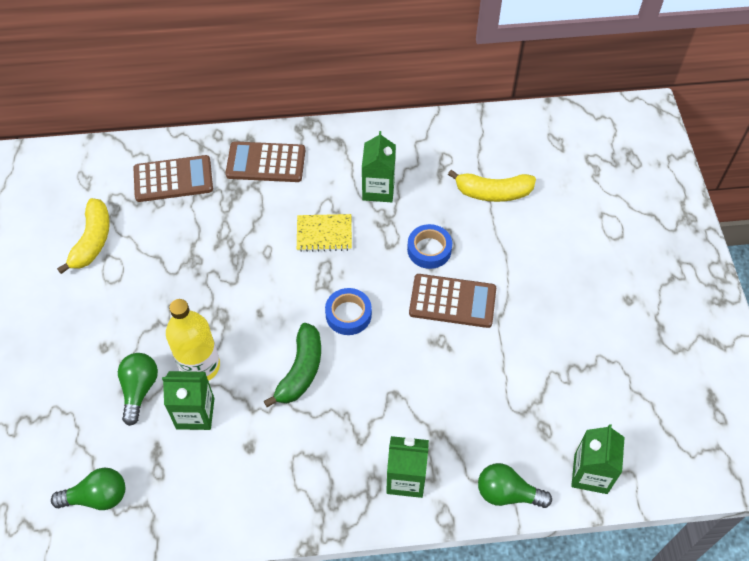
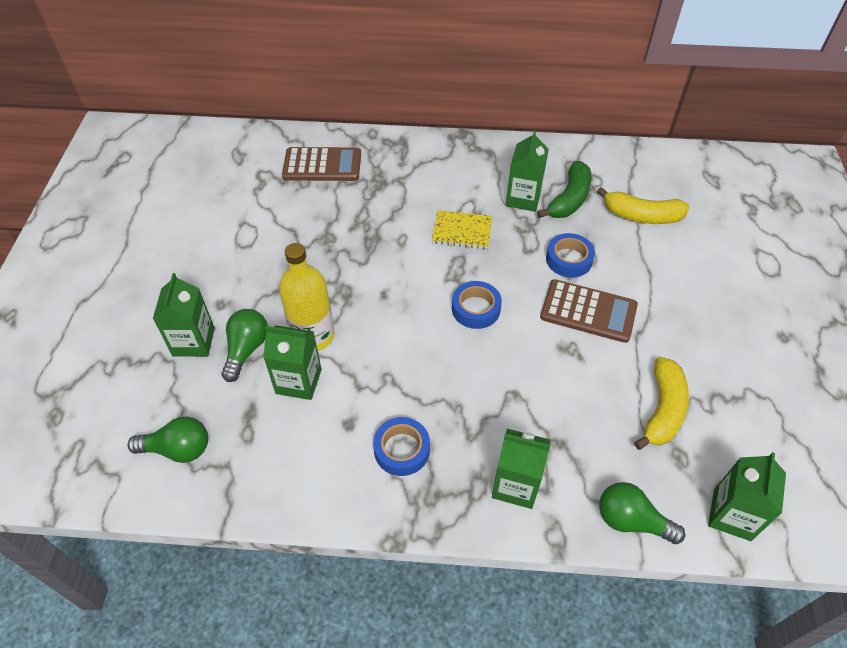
camera: 10 degrees right, 5 degrees down
(87, 390) = (193, 342): none -> green carton
(92, 241) = (233, 208): yellow banana -> yellow banana (662, 410)
(266, 163) = (414, 162): brown calculator -> none
(301, 371) = (417, 356): green banana -> green banana (569, 199)
(301, 463) = (402, 450): none -> blue tape

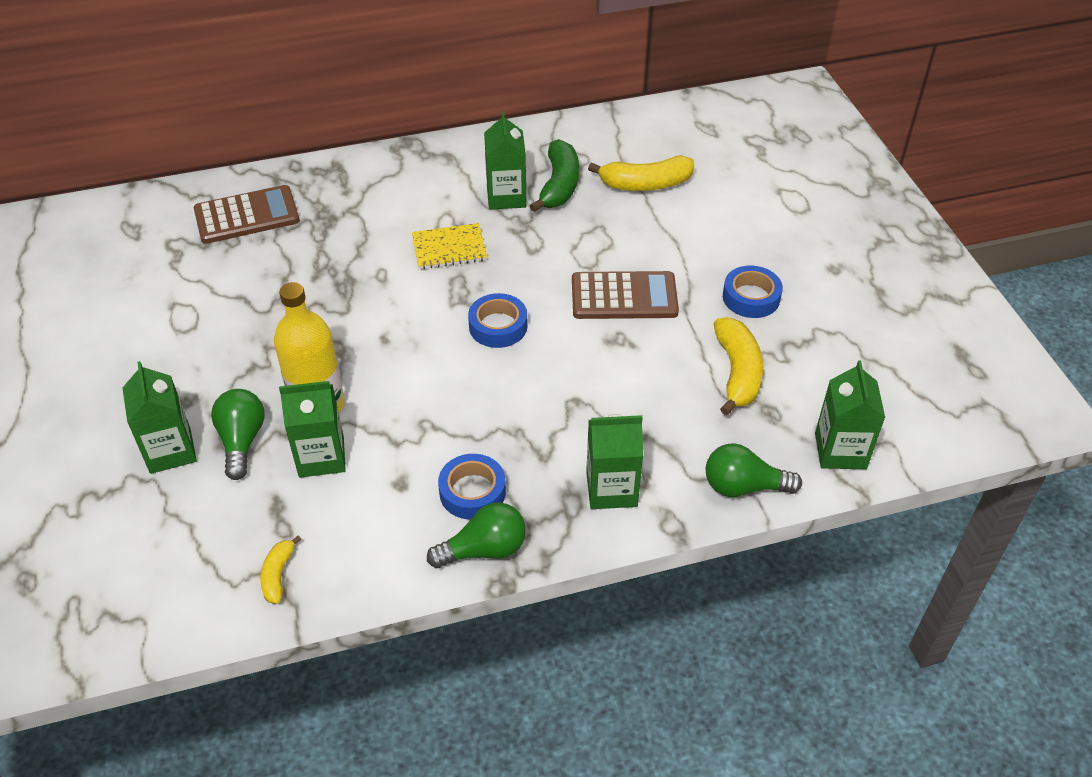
camera: 20 degrees left, 5 degrees down
(178, 449) = (205, 569): green light bulb -> green light bulb (484, 550)
(228, 473) = (278, 575): none -> yellow banana
(569, 259) = (582, 249): blue tape -> blue tape (751, 297)

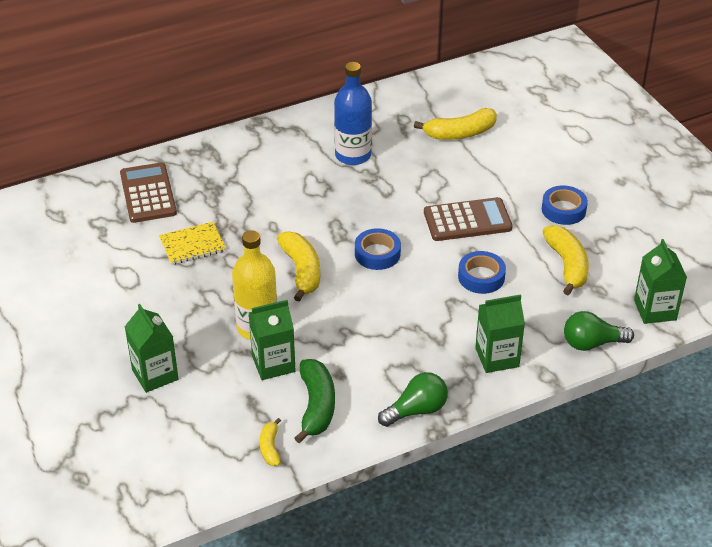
camera: 10 degrees left, 5 degrees down
(242, 441) = (208, 360): green light bulb -> none
(247, 216) = (148, 193): brown calculator -> brown calculator turned 75 degrees counterclockwise
(397, 337) = (301, 271): none -> yellow banana
(449, 248) = (320, 200): yellow notebook -> yellow notebook (192, 245)
(472, 492) = (395, 373): blue tape -> blue tape (481, 277)
(506, 197) = (353, 155): green carton -> blue bottle
(559, 185) = (392, 142): green banana -> green banana (316, 406)

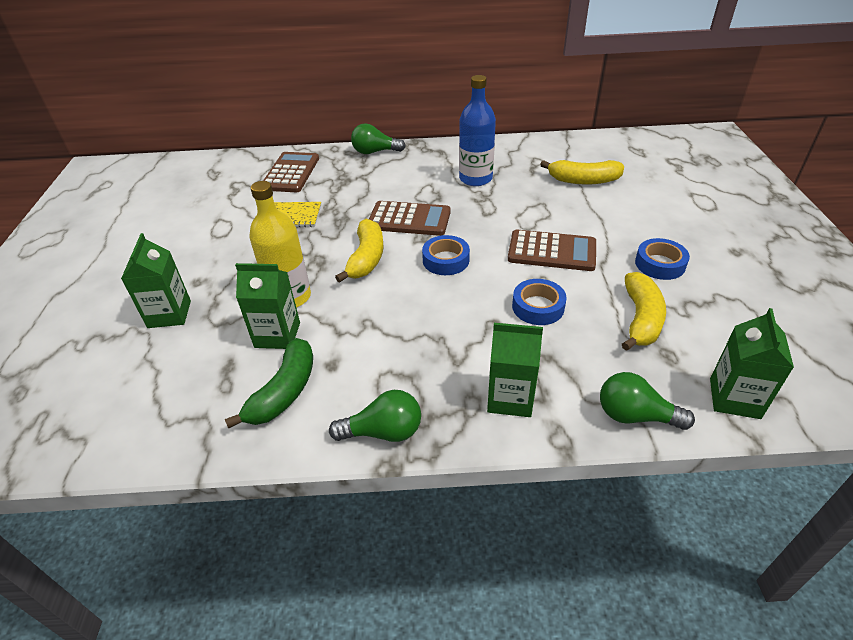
camera: 25 degrees right, 0 degrees up
(223, 144) = (375, 152): none -> green light bulb
(270, 448) = (205, 422): yellow banana -> none
(315, 219) = (409, 219): none -> brown calculator

